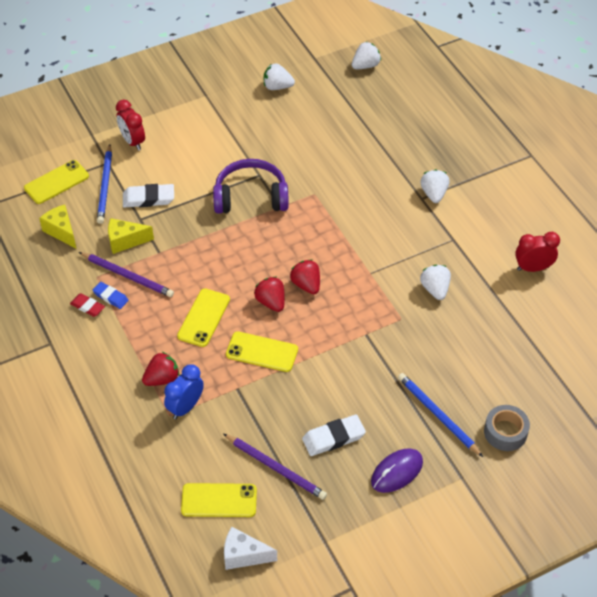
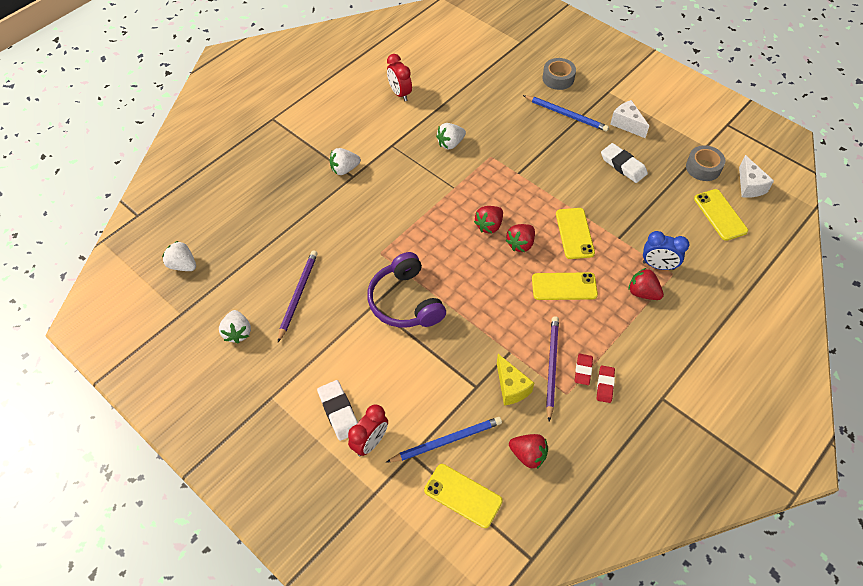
camera: 110 degrees left, 5 degrees up
(61, 231) = (528, 455): yellow cheese -> red strawberry
(110, 297) = (583, 370): blue eraser -> red eraser
(148, 198) = (446, 390): white eraser -> white eraser (339, 412)
(276, 468) = (670, 190): purple pencil -> purple pencil (298, 295)
(293, 520) = (703, 167): none -> grey tape
(397, 472) = (627, 124): purple mouse -> white cheese
(437, 415) = (566, 115): blue pencil -> blue pencil turned 90 degrees counterclockwise

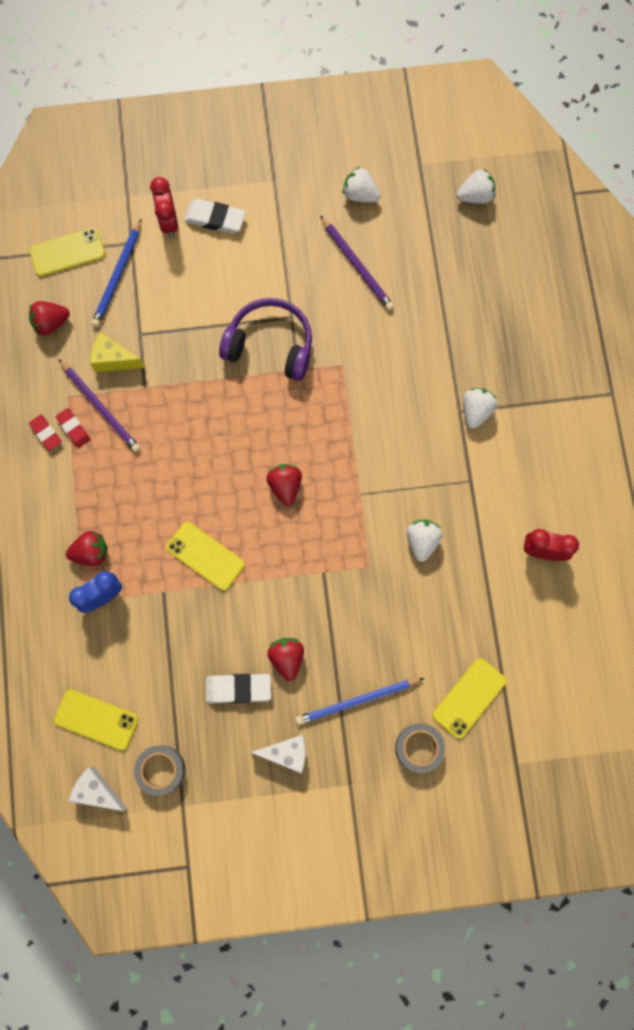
camera: 130 degrees right, 20 degrees up
(520, 244) = (239, 495): red strawberry -> red strawberry (287, 658)
(564, 286) = (161, 490): yellow phone -> yellow phone (469, 698)

